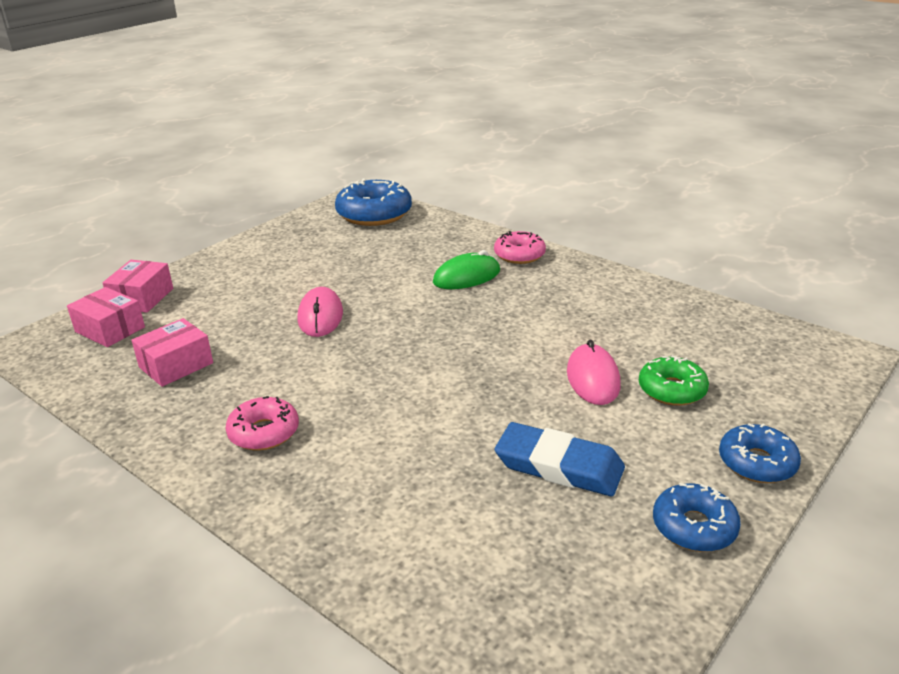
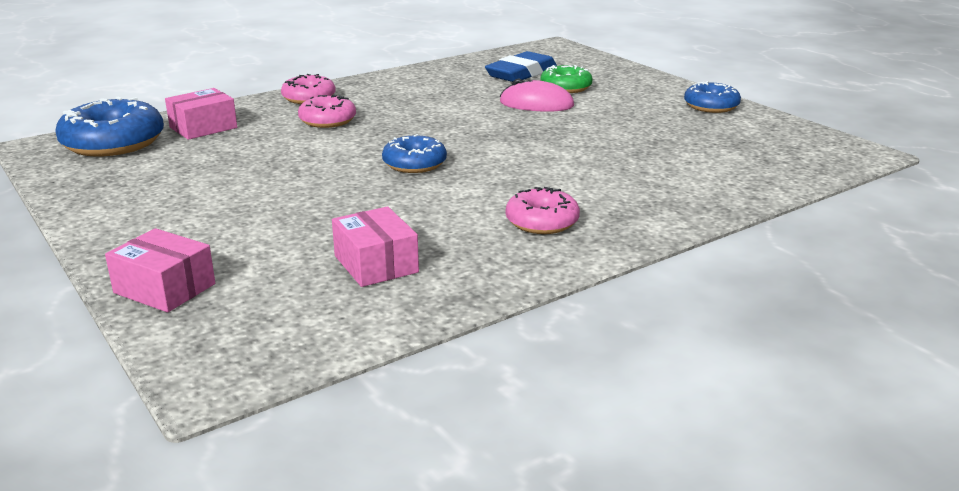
camera: 75 degrees left, 5 degrees down
(110, 329) = (236, 310): pink box -> pink box (203, 127)
(320, 316) = (338, 185): pink mouse -> none
(466, 277) = (327, 120): green mouse -> pink donut
(559, 466) = (638, 127): blue eraser -> blue eraser (521, 73)
(757, 463) = (655, 83): blue donut -> blue donut (414, 164)

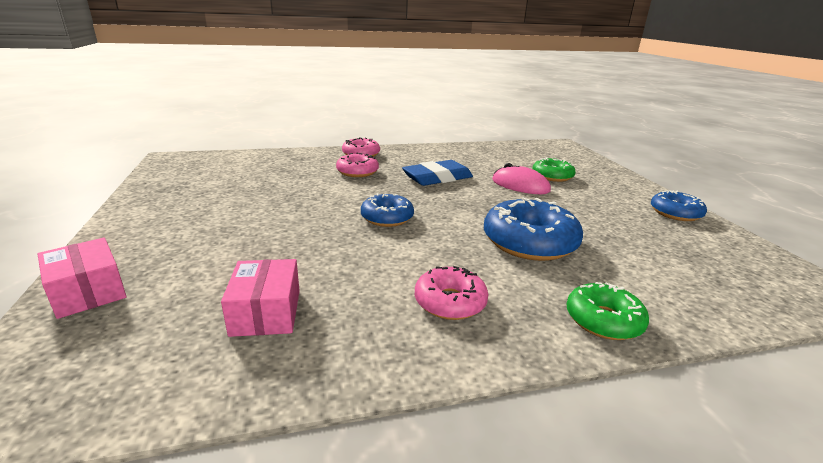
camera: 20 degrees right, 0 degrees up
(113, 143) = (211, 163): blue donut -> blue donut (529, 242)
(203, 127) = (275, 163): pink box -> none
(521, 73) = (524, 160): blue eraser -> blue eraser (437, 178)
(682, 208) = (603, 320): none -> green donut

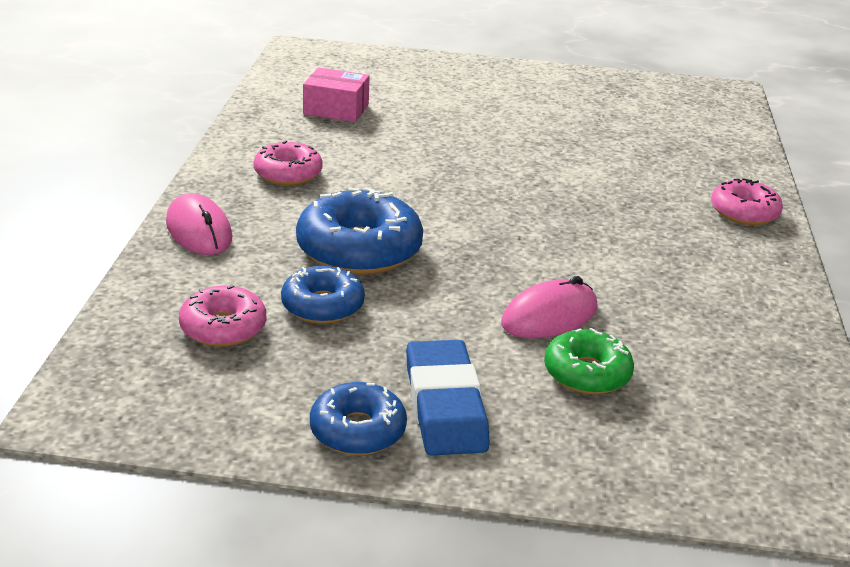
camera: 110 degrees right, 5 degrees up
(88, 292) = (410, 63): pink box -> none
(357, 172) = (651, 194): pink donut -> pink donut (223, 327)
(387, 218) = (477, 182): blue donut -> blue donut (322, 306)
(437, 178) = (609, 250): blue eraser -> blue eraser (445, 405)
(603, 320) = (199, 230): green donut -> pink mouse

